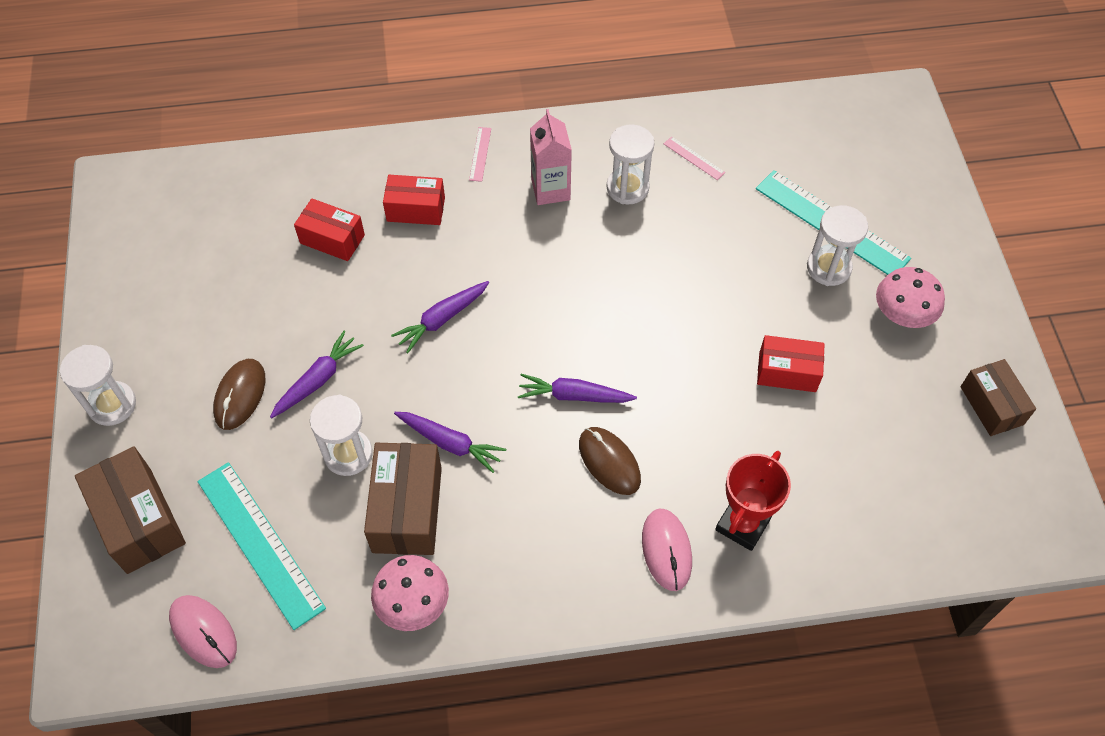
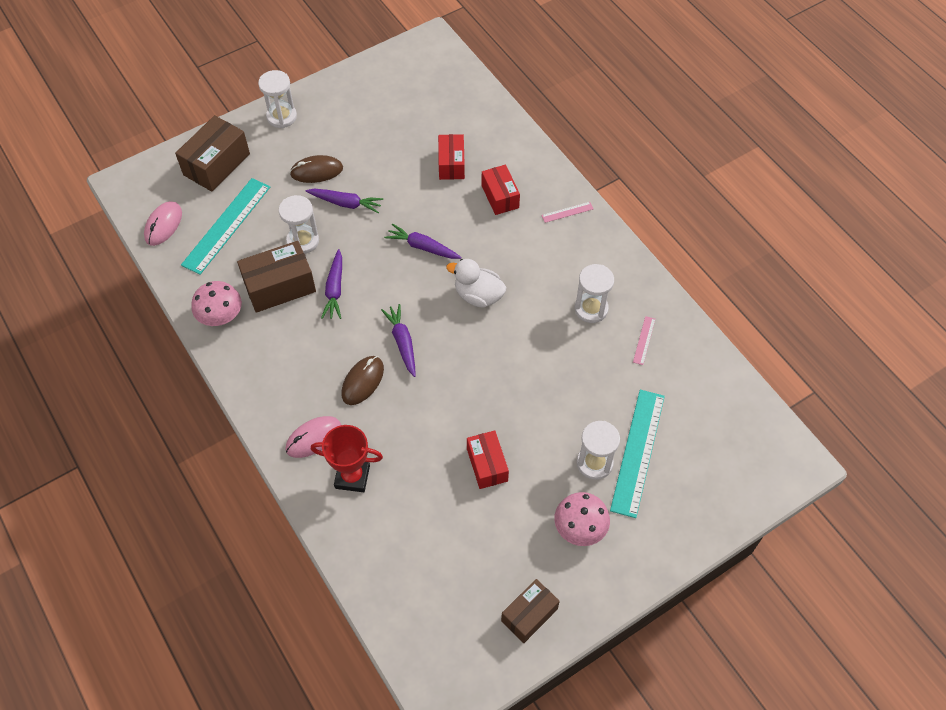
camera: 65 degrees right, 0 degrees up
(548, 289) = (478, 295): none -> white duck
(550, 190) = (561, 264): pink carton -> none

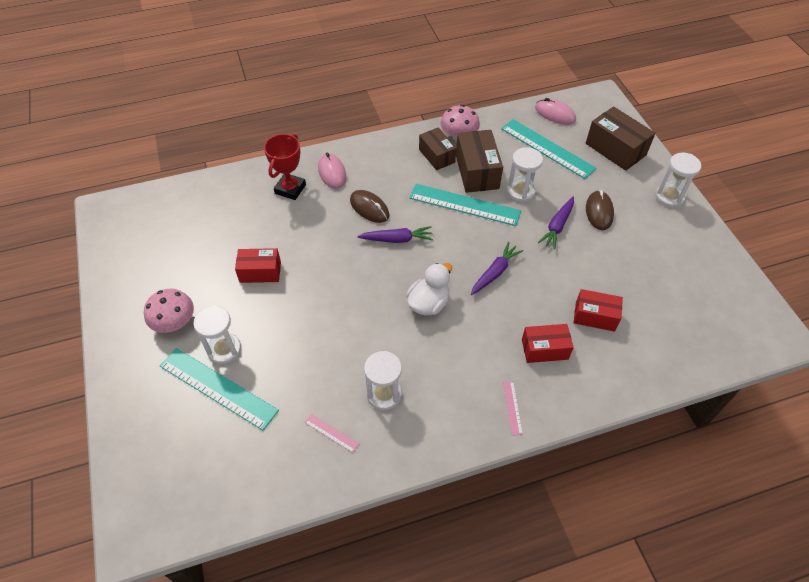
camera: 105 degrees right, 5 degrees down
(335, 289) = (464, 205): purple carrot -> turquoise ruler
(529, 615) = (127, 270): brown box -> brown box (436, 156)

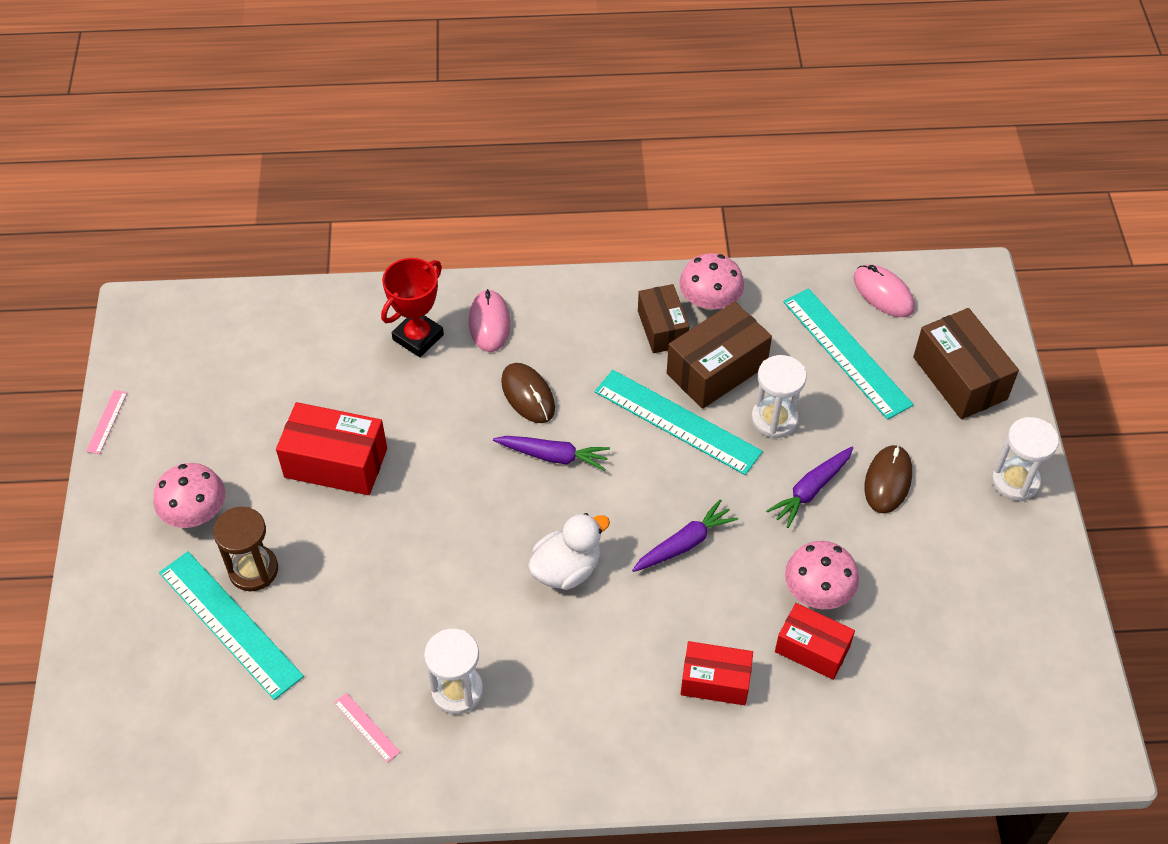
camera: 15 degrees right, 0 degrees up
(224, 350) = (253, 570): white hourglass -> brown hourglass
(260, 272) = (336, 463): red box -> red box, size x1.51
(477, 172) = (716, 369): brown box -> brown box turned 45 degrees clockwise
(512, 407) = (635, 756): pink ruler -> pink ruler (107, 422)
(584, 282) = (818, 591): none -> pink mushroom

